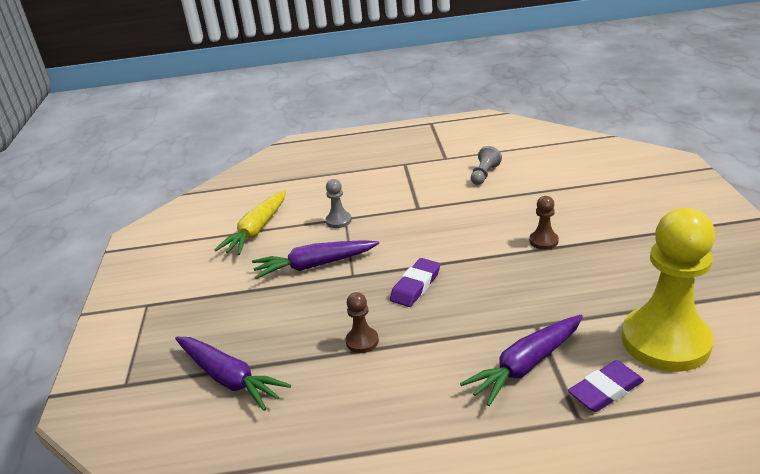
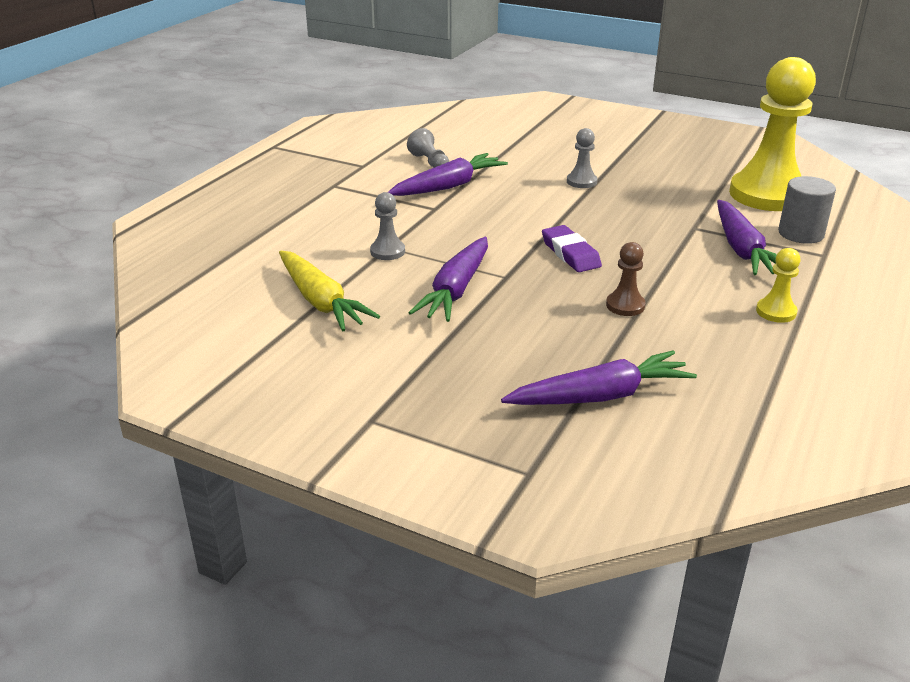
camera: 60 degrees left, 0 degrees up
(430, 424) = (776, 312): none -> yellow pawn
(457, 197) = (448, 186): none -> purple carrot
(543, 241) = (581, 182): brown pawn -> grey pawn
(605, 390) = (801, 233): purple eraser -> grey cylinder

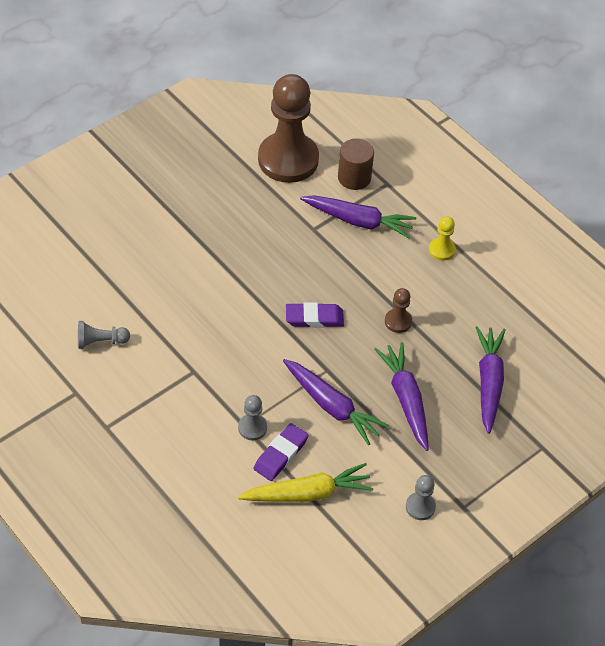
camera: 70 degrees left, 20 degrees up
(364, 274) = (280, 454): none -> purple eraser
(448, 186) = (158, 346): purple carrot -> purple carrot (406, 399)
(581, 182) = (201, 256): grey pawn -> grey pawn (420, 507)
(767, 194) = (288, 159): yellow pawn -> brown pawn
(801, 233) = (354, 177): grey cylinder -> brown cylinder

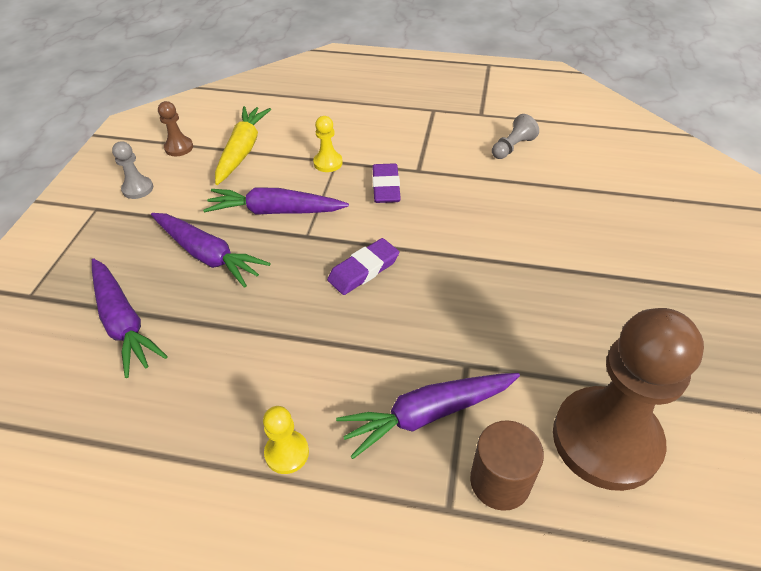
camera: 145 degrees right, 5 degrees down
(252, 428) = (328, 163): grey pawn -> yellow pawn
(280, 454) = (287, 160): purple eraser -> purple eraser (386, 187)
(308, 493) = (242, 151): yellow carrot -> yellow carrot turned 150 degrees clockwise
(398, 321) = (273, 322): brown pawn -> brown pawn (179, 147)

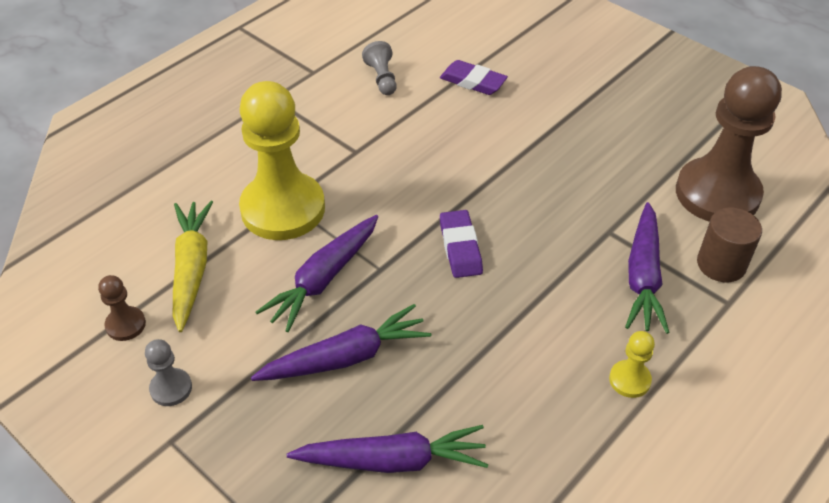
camera: 60 degrees left, 0 degrees up
(242, 151) = (192, 269): yellow carrot -> yellow carrot turned 45 degrees clockwise
(328, 163) = (283, 209): yellow pawn -> yellow pawn, size x2.40
(386, 187) = (360, 183): purple eraser -> purple eraser (473, 81)

